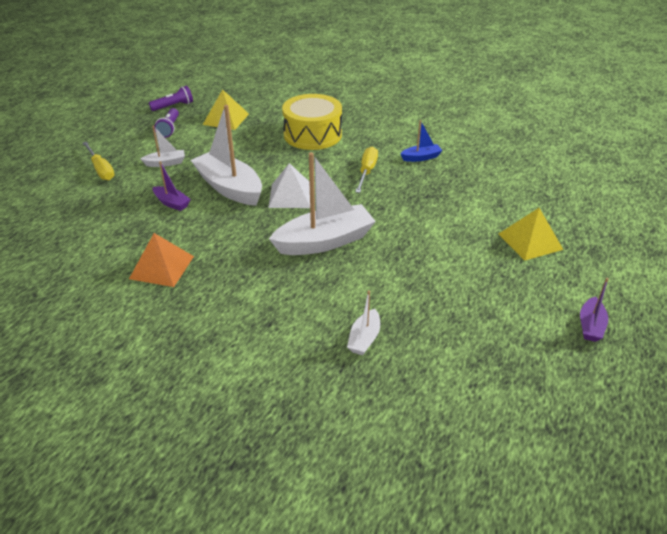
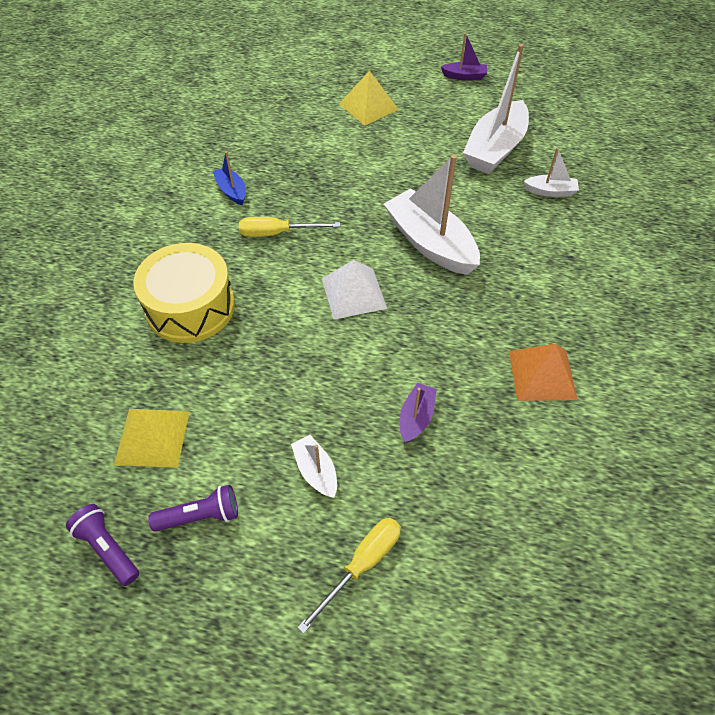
camera: 105 degrees left, 15 degrees up
(229, 188) = (357, 362): white boat -> white boat (495, 149)

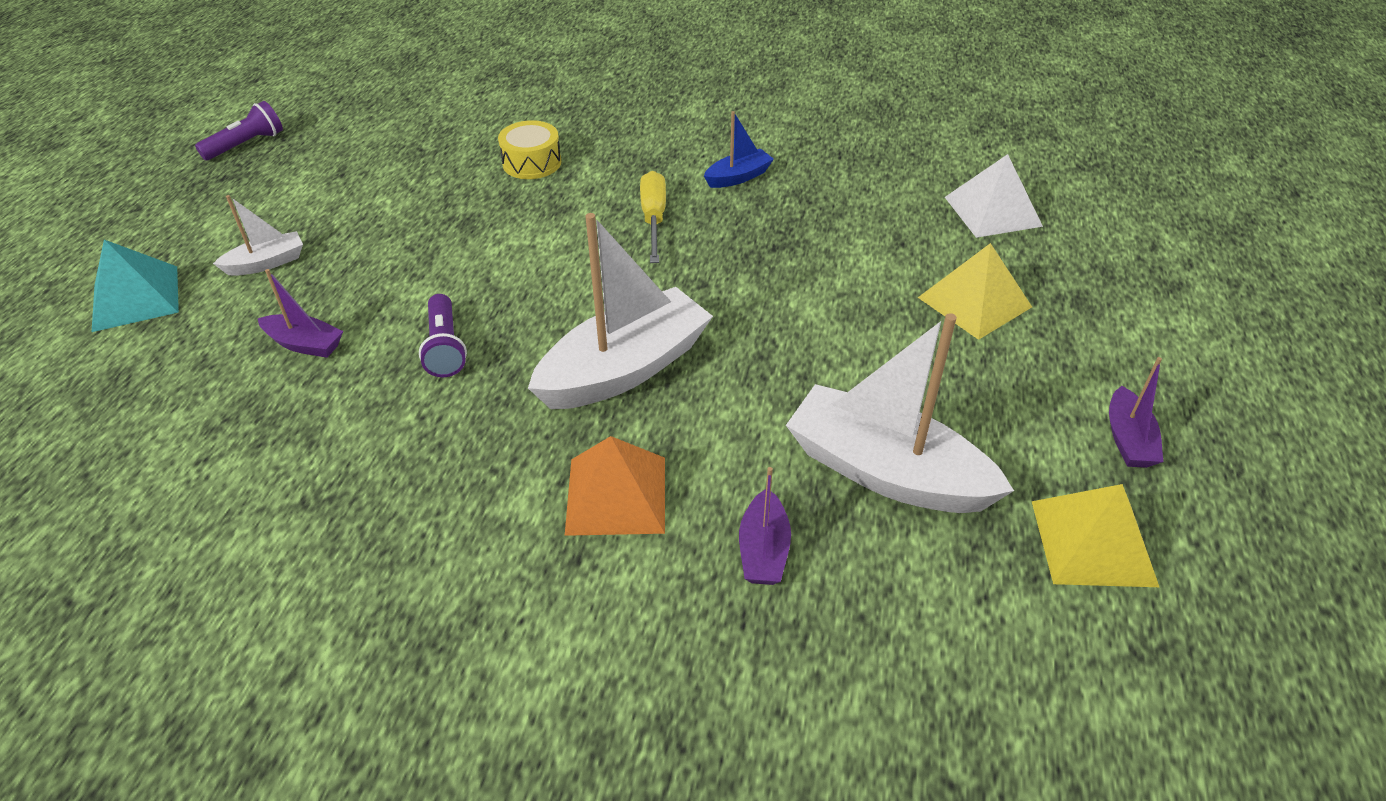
camera: 90 degrees right, 10 degrees down
(152, 437) = (358, 155): yellow pyramid -> yellow pyramid (1092, 542)
(190, 307) = (532, 163): yellow drum -> yellow drum, size x0.55
(200, 516) = (252, 191): purple flashlight -> purple flashlight (445, 348)
(353, 293) = (531, 288): white pyramid -> white pyramid (992, 211)
(362, 565) = (135, 298): yellow screwdriver -> turquoise pyramid
(542, 374) = (326, 484): orange pyramid -> orange pyramid (616, 495)
(550, 191) = (763, 550): white boat -> purple boat

